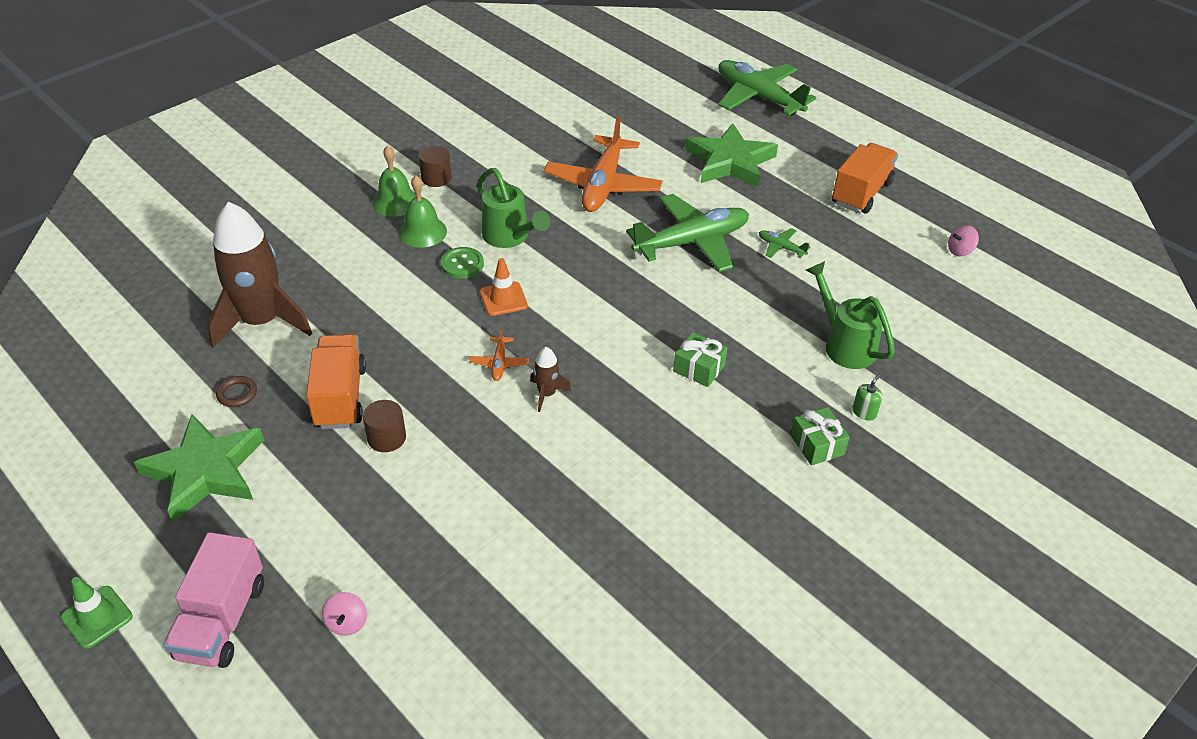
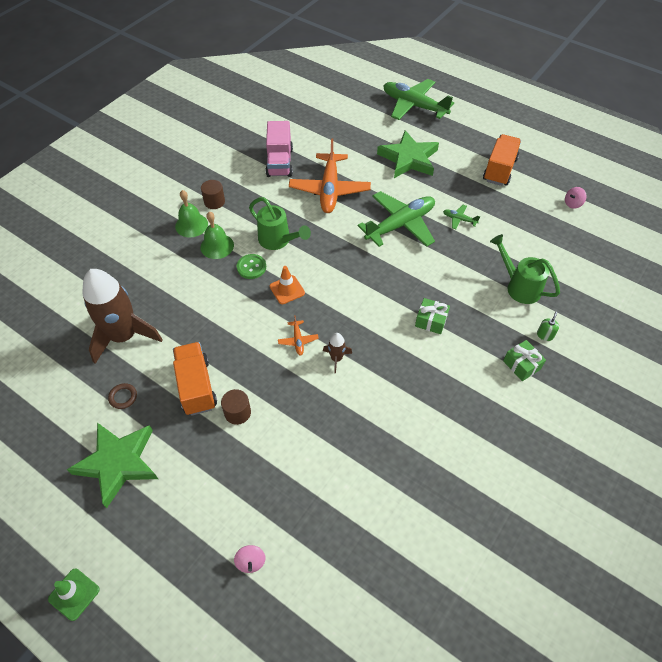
camera: 10 degrees left, 10 degrees up
(222, 620) = (164, 578): pink truck -> pink truck (280, 162)

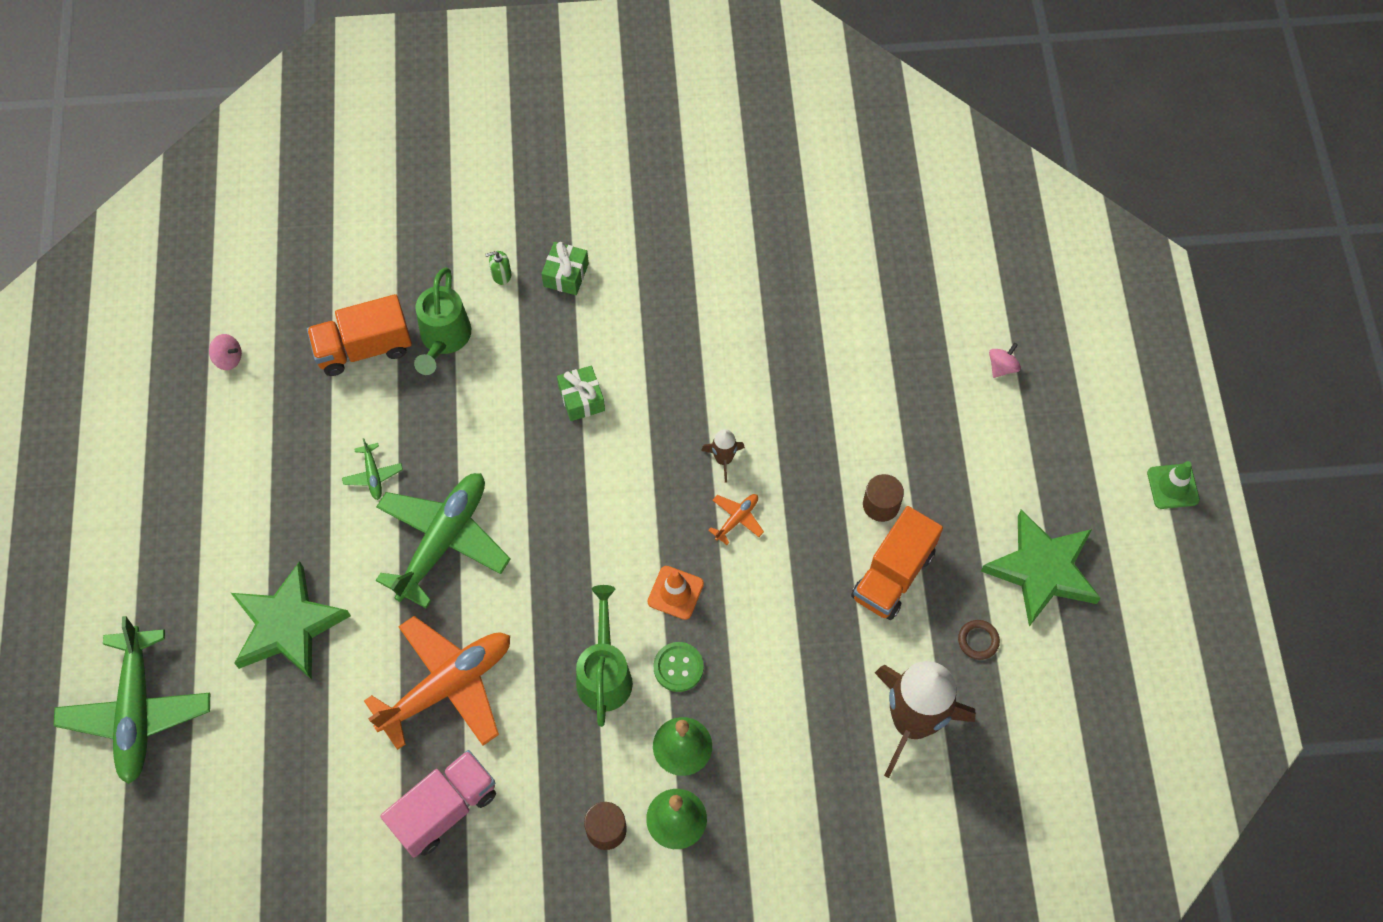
camera: 130 degrees left, 10 degrees up
(400, 225) = (444, 540): green plane -> green plane turned 105 degrees clockwise
(499, 170) = (220, 486): orange truck -> orange truck (364, 348)

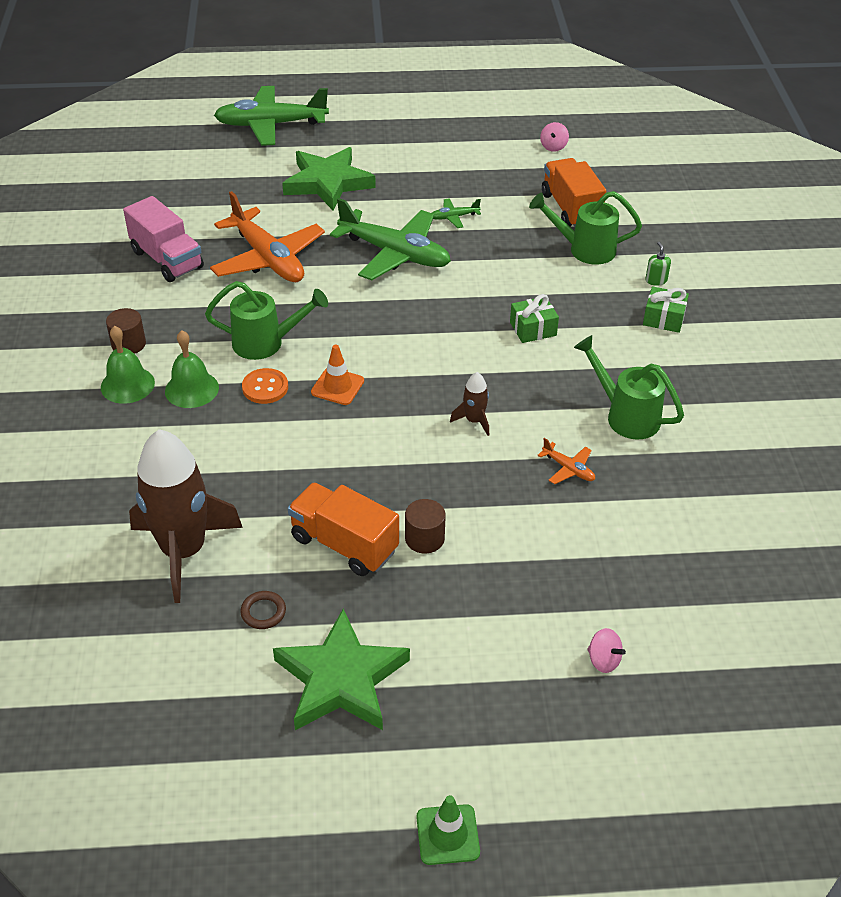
camera: 90 degrees right, 20 degrees down
(678, 667) = (265, 387): green button -> orange button
(712, 323) = (626, 416): none -> green watering can
(737, 519) = (410, 429): orange plane -> orange plane (568, 469)

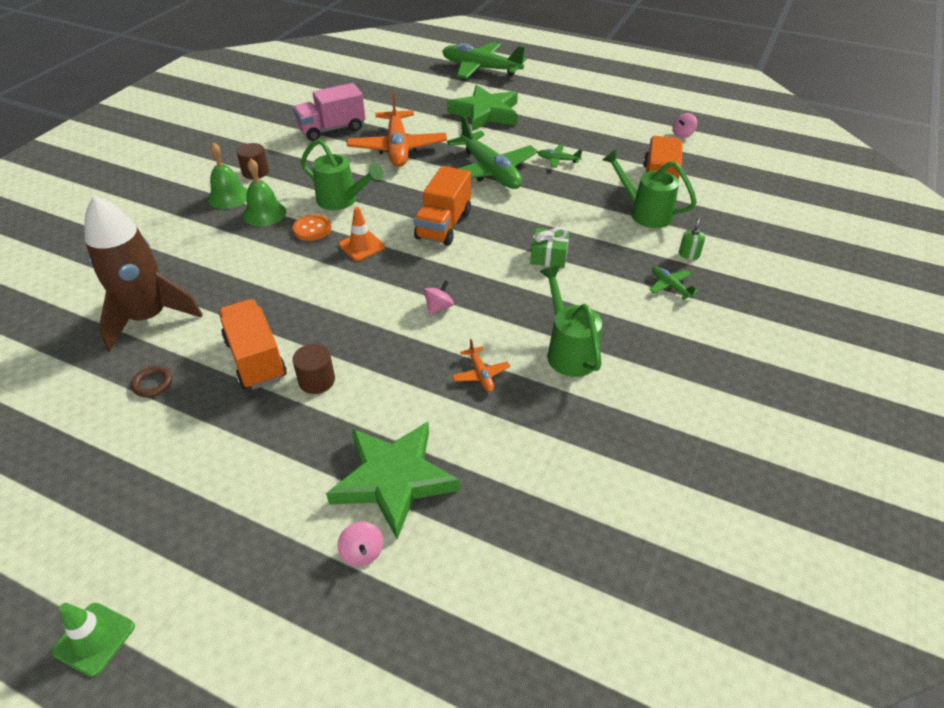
camera: 30 degrees right, 0 degrees up
(167, 259) = (332, 129): pink truck -> pink truck turned 75 degrees clockwise
(341, 678) = (152, 460): green star -> green star (394, 479)
(401, 332) = (443, 225): none -> orange truck
(474, 421) = (438, 307): brown rocket -> pink spinning top
(663, 319) = (670, 286): green gift -> green plane

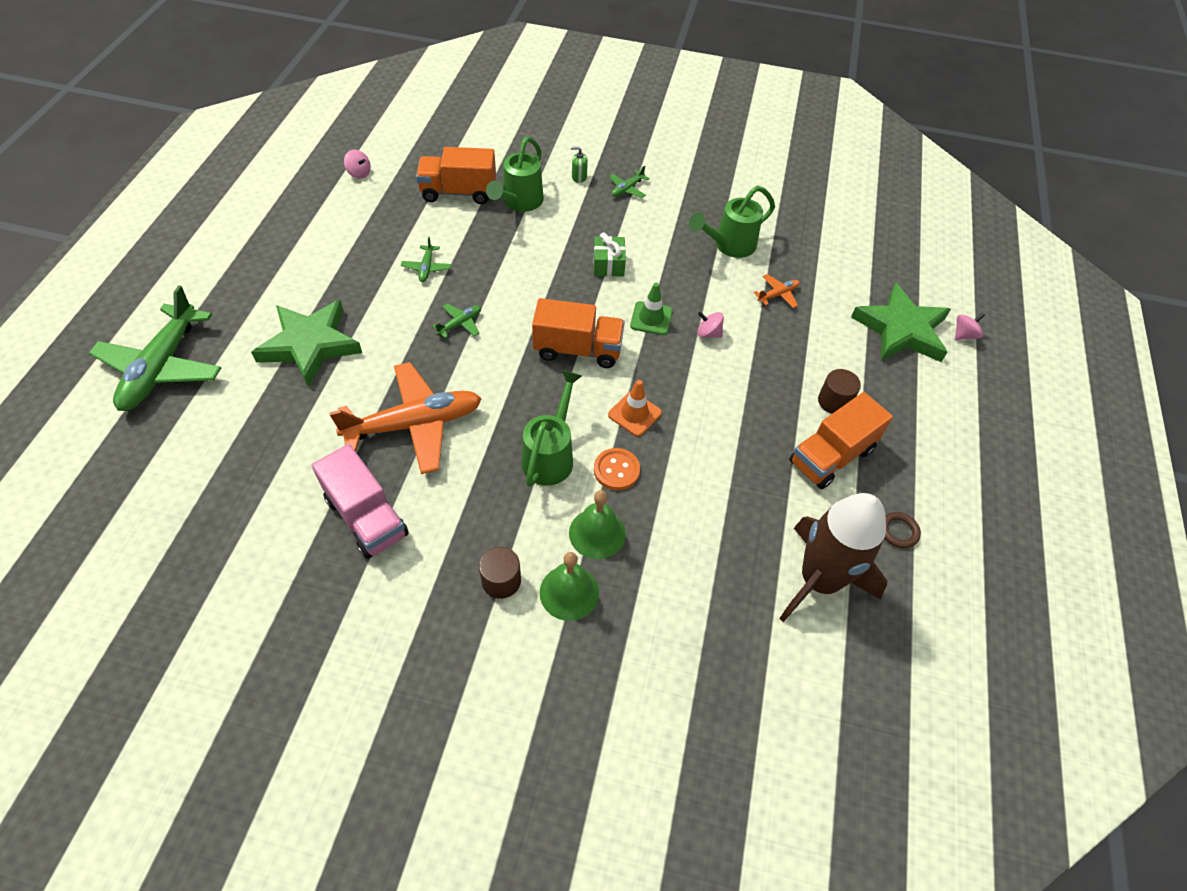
camera: 105 degrees left, 10 degrees up
(94, 639) = (1108, 462): green traffic cone -> green traffic cone (651, 318)
(490, 171) = (460, 324): green plane -> green plane, size x0.42

